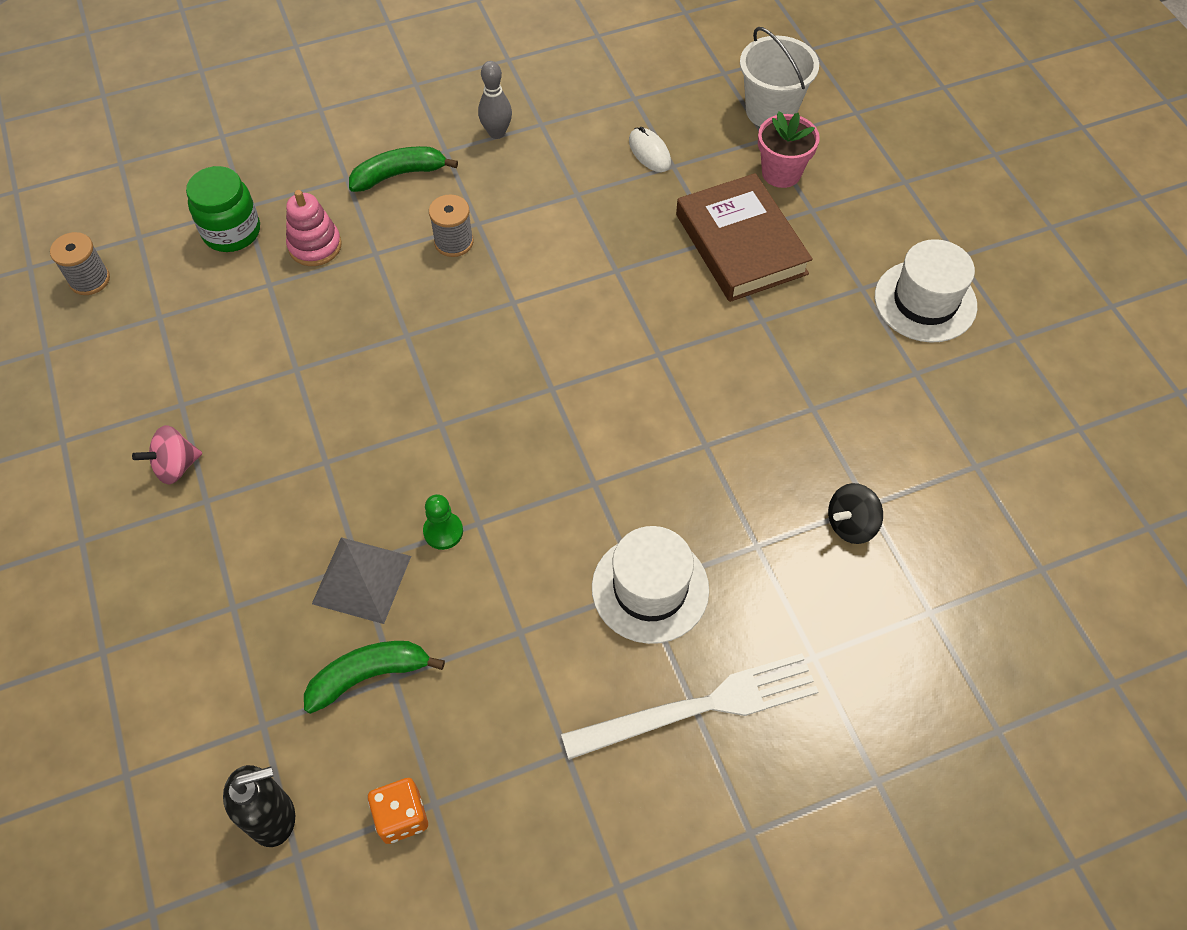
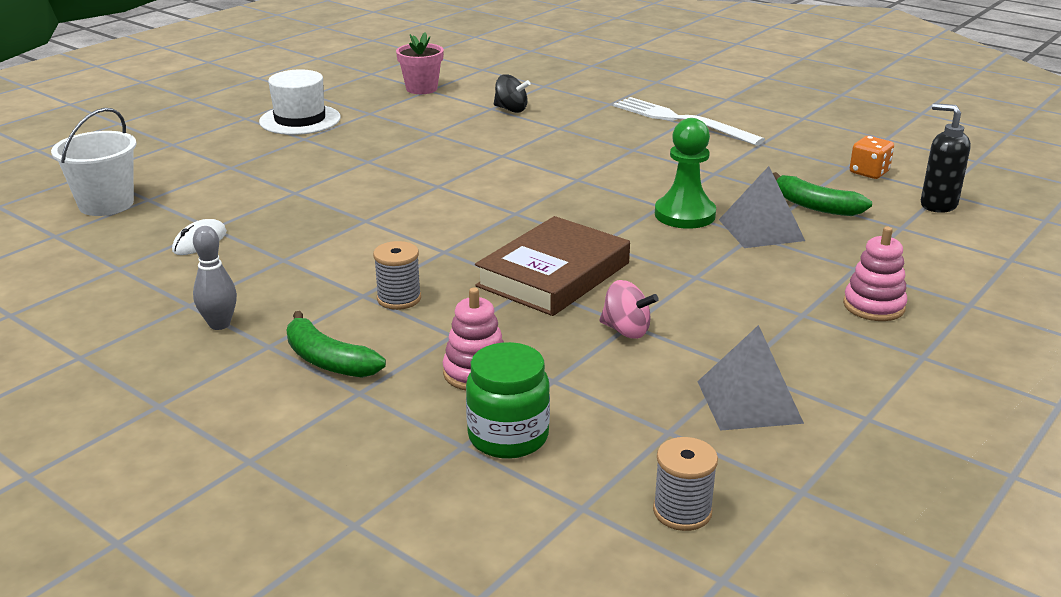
camera: 120 degrees left, 30 degrees down
(143, 382) = (749, 401): none -> grey pyramid
(168, 566) = (873, 306): none -> pink stacking toy
(176, 466) = (797, 342): pink spinning top -> pink spinning top (626, 330)
(443, 531) = (684, 215): green pawn -> green pawn, size x1.82
(650, 588) = (629, 147): white hat -> none
(741, 244) = (292, 182): brown book -> brown book (553, 274)
(781, 173) = (192, 185): pink flower pot -> pink flower pot (421, 89)

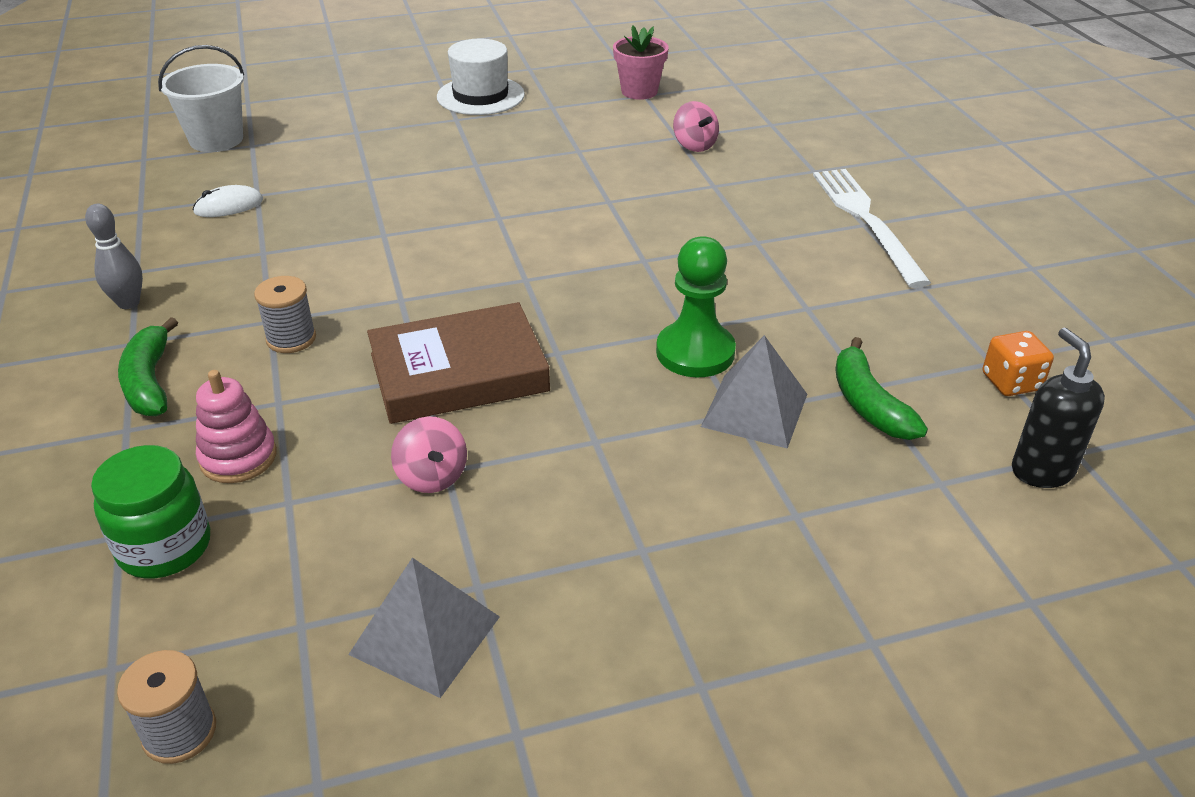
camera: 35 degrees right, 10 degrees up
(511, 109) = (694, 145): black spinning top -> pink spinning top
(873, 306) = (742, 581): pink stacking toy -> none

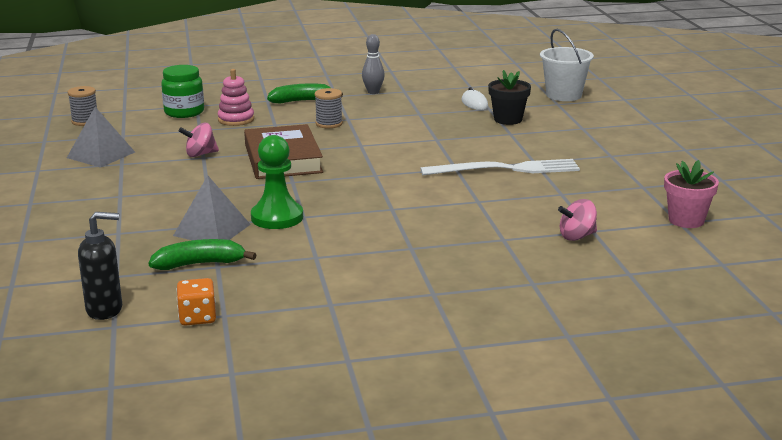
camera: 95 degrees right, 15 degrees down
(311, 180) = (508, 119): none -> black flower pot
(480, 96) = (656, 162): white hat -> none
(866, 221) = (438, 295): white fork -> white fork (506, 169)

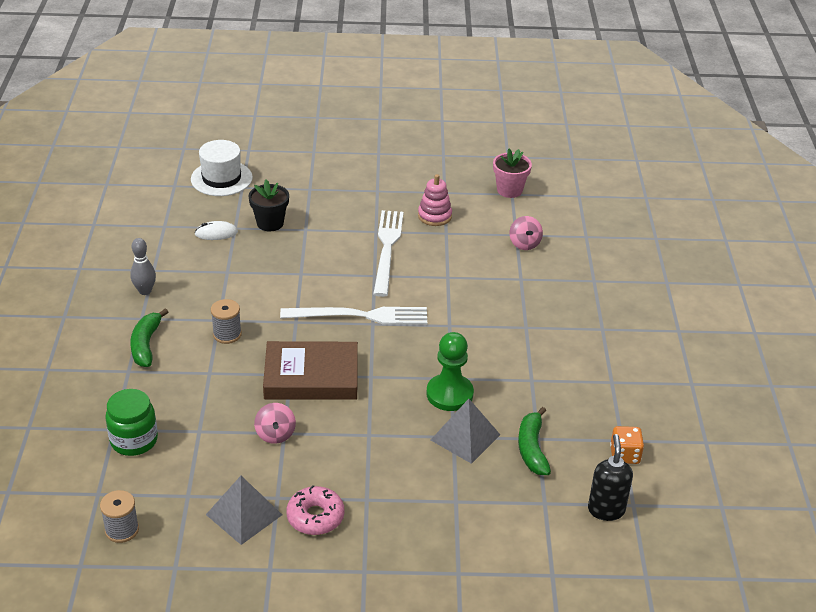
camera: 80 degrees left, 15 degrees up
(97, 179) = (315, 517): none -> pink donut
(236, 119) = (181, 400): pink stacking toy -> pink stacking toy (434, 216)
(384, 168) = (360, 316): none -> white fork
(563, 95) = (221, 178): white bucket -> white hat

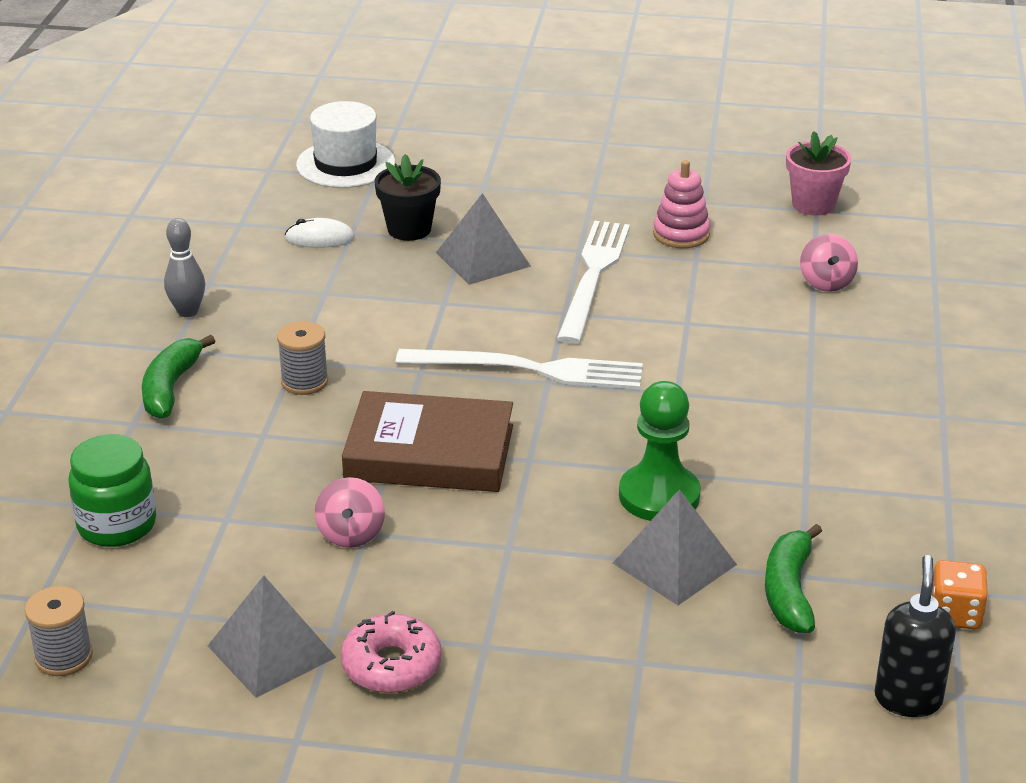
camera: 10 degrees right, 5 degrees down
(319, 241) = (482, 259): none -> grey pyramid

